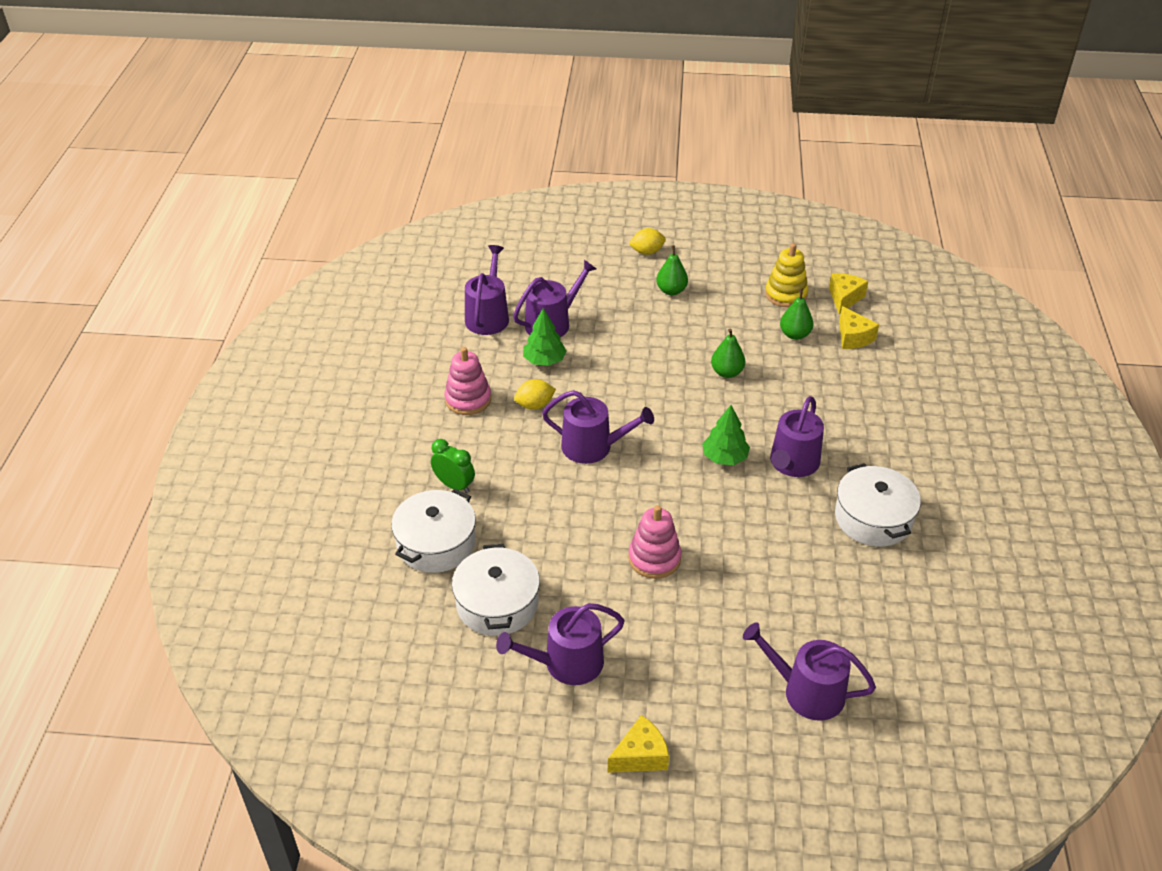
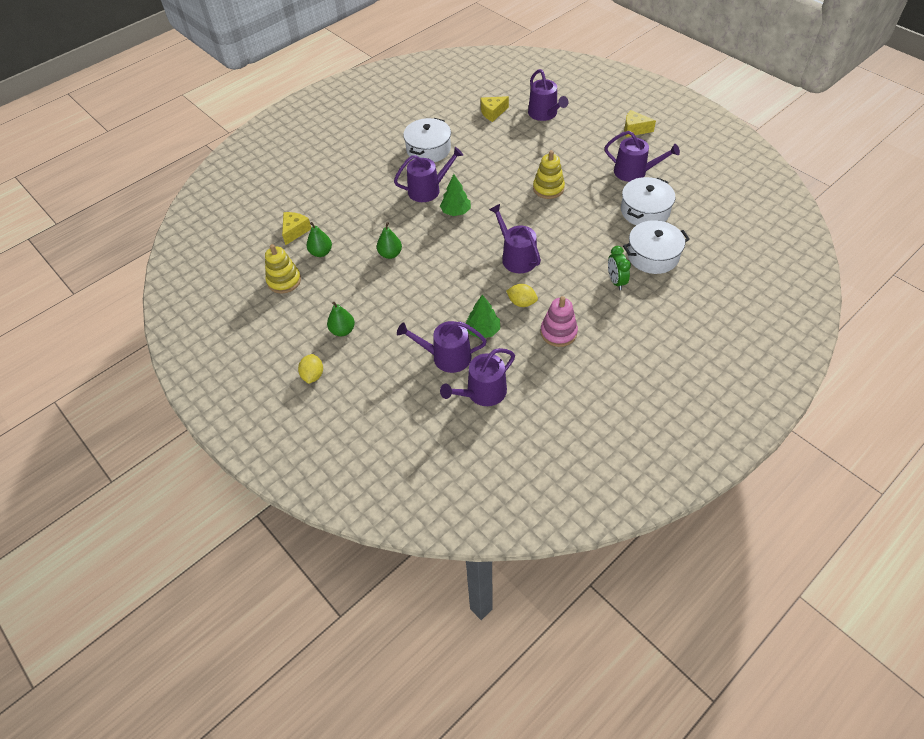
camera: 135 degrees left, 10 degrees up
(647, 252) = (313, 375): yellow lemon -> yellow lemon turned 60 degrees clockwise
(654, 558) = (548, 188): pink stacking toy -> yellow stacking toy
(844, 298) = (258, 256): yellow cheese -> yellow cheese (492, 113)

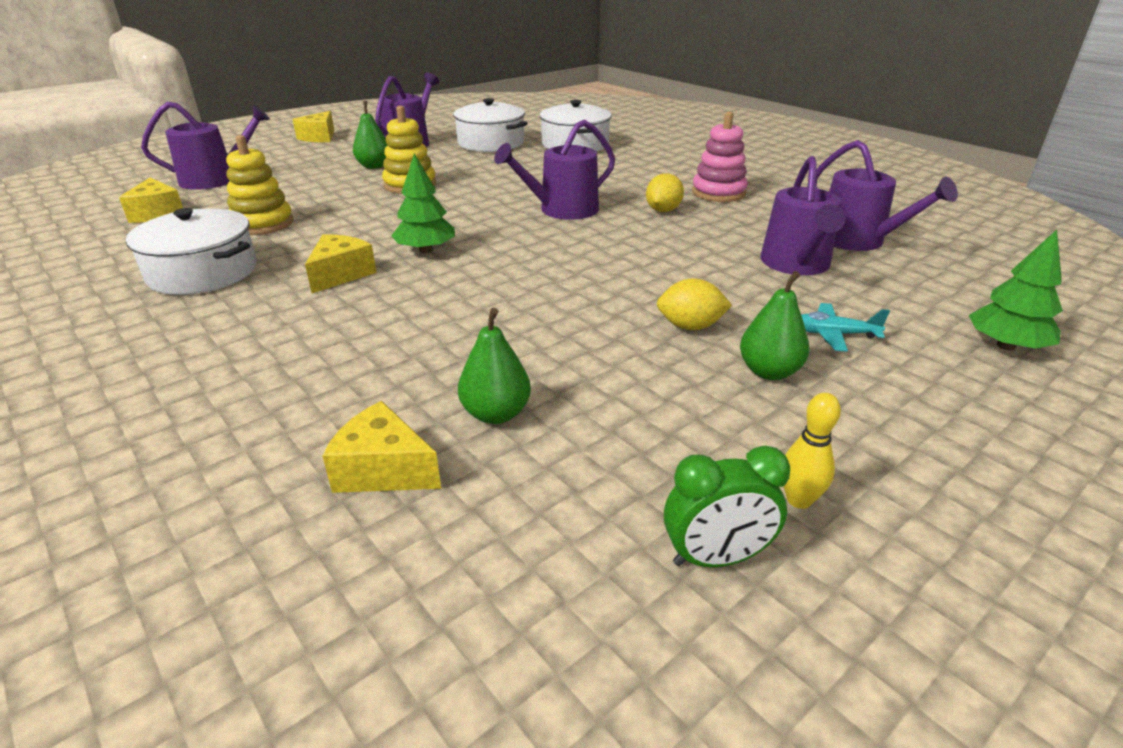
camera: 90 degrees left, 20 degrees down
(270, 328) = (799, 500): none -> yellow bowling pin
(284, 281) = (601, 481): yellow stacking toy -> yellow stacking toy (262, 224)
(313, 375) = (924, 410): yellow lemon -> yellow lemon (690, 326)
(371, 358) = (832, 334): none -> turquoise plane
(390, 254) = (528, 315): green pear -> green pear (374, 166)
(428, 190) = (341, 274): purple watering can -> yellow cheese
(483, 330) = (728, 237): green tree -> green tree (1006, 346)
(616, 281) = (619, 162): green clock -> green clock (716, 558)

